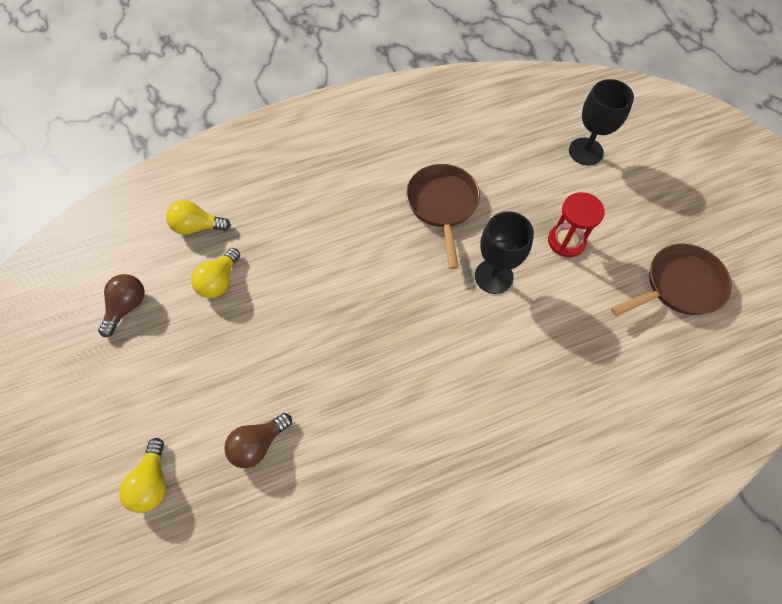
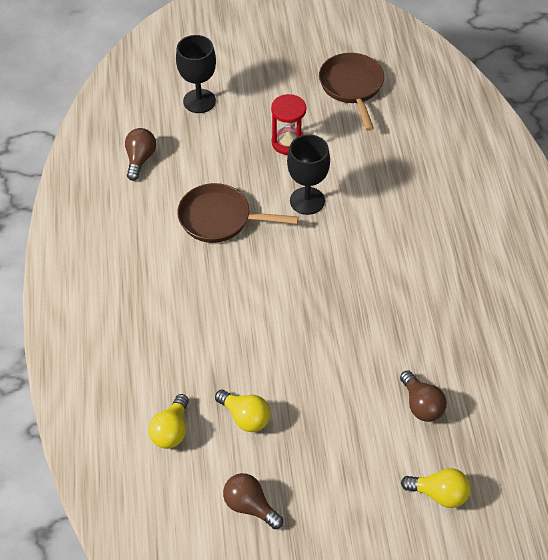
camera: 75 degrees left, 10 degrees down
(490, 125) = (140, 159): none -> brown light bulb

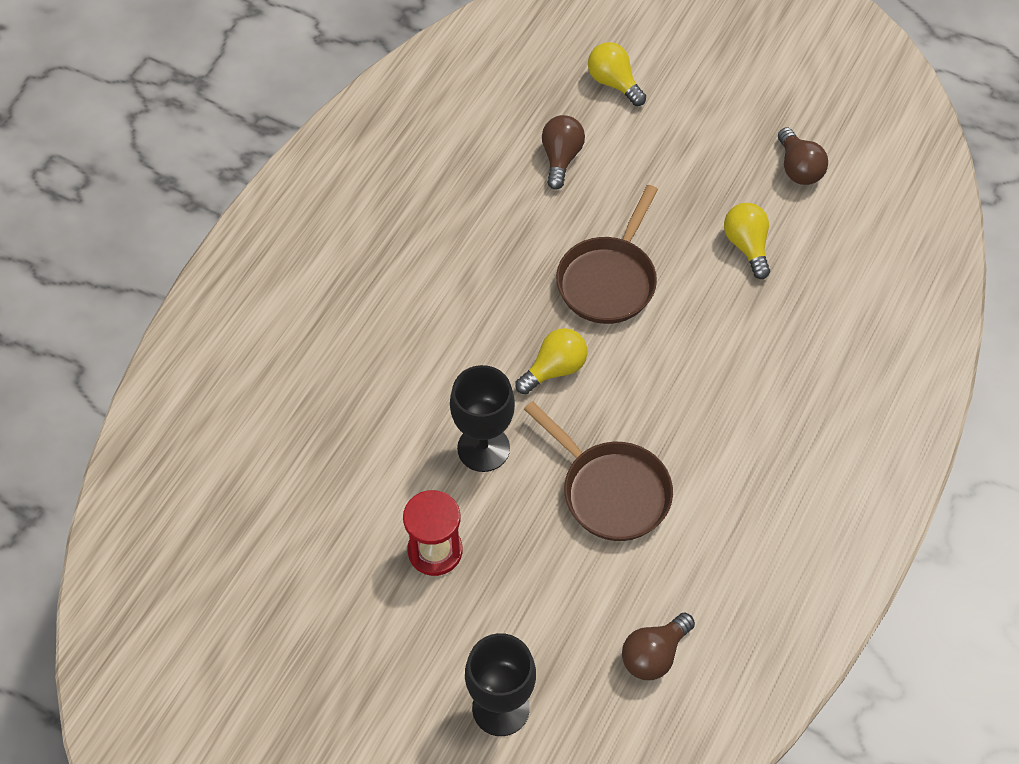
camera: 145 degrees left, 5 degrees up
(171, 430) = (833, 276): yellow light bulb -> yellow light bulb (555, 369)
(352, 87) = (270, 587): brown pan -> brown pan (608, 280)

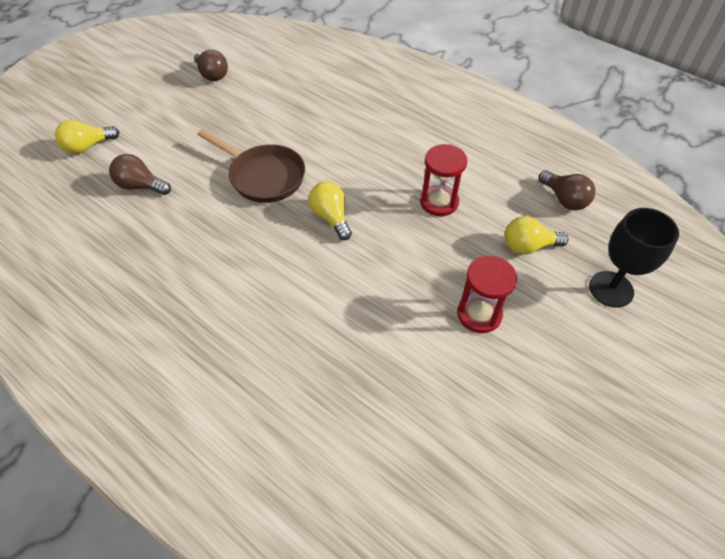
camera: 80 degrees left, 5 degrees down
(483, 448) = (391, 270): black goblet -> none
(610, 491) = (439, 202): brown pan -> red hourglass
(747, 246) = (262, 106): yellow light bulb -> yellow light bulb (528, 246)
(798, 168) = (212, 75): brown light bulb -> brown light bulb turned 60 degrees clockwise

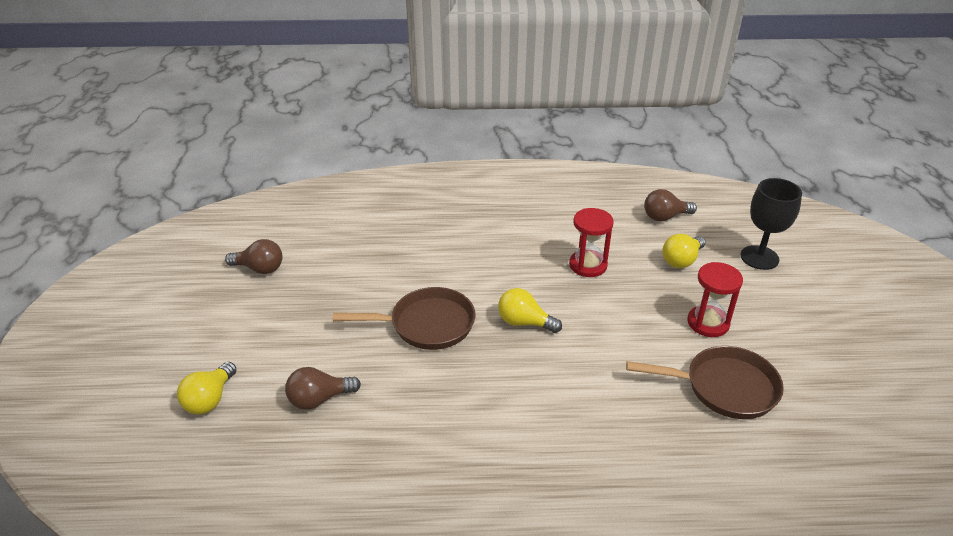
camera: 40 degrees left, 15 degrees down
(420, 376) = (724, 388): none -> brown pan
(564, 199) = (665, 217): brown light bulb -> brown light bulb turned 150 degrees clockwise

